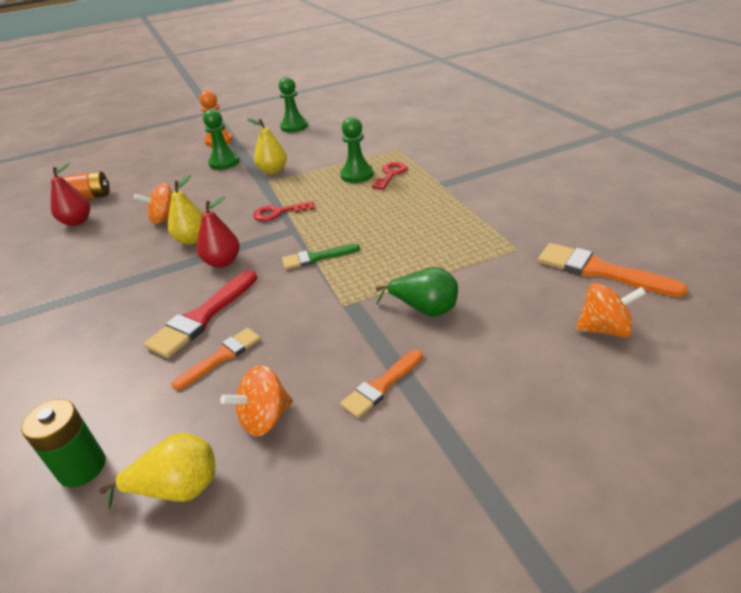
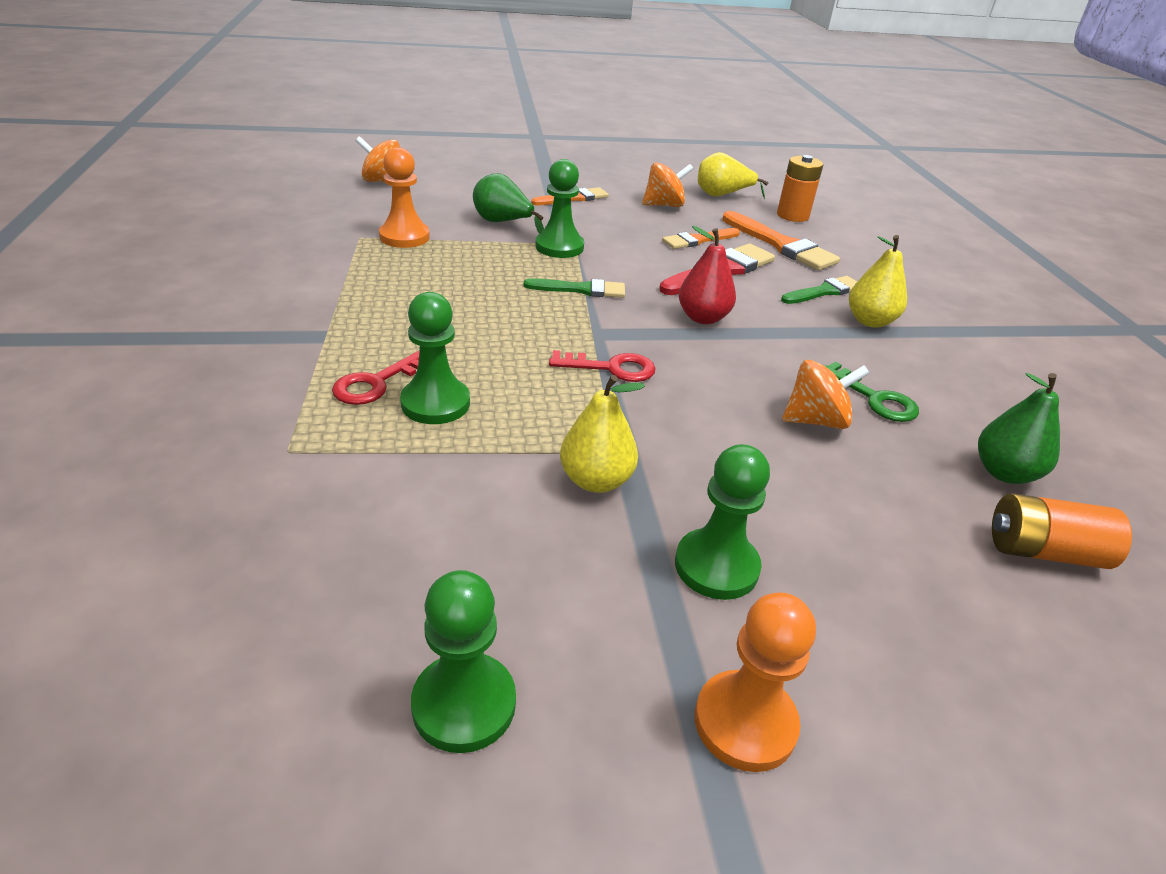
camera: 170 degrees left, 0 degrees up
(77, 222) = (1004, 473): red pear -> green pear
(82, 467) = (792, 215): green battery -> orange battery
(111, 322) = (824, 291): none -> green brush
(123, 240) = (875, 399): none -> green key
(192, 240) = (753, 363): yellow pear -> yellow pear (870, 321)
(354, 296) = (559, 247): none -> green pawn
(486, 261) = (404, 237): none -> orange pawn
(599, 271) = (320, 205): orange brush -> orange brush (781, 245)

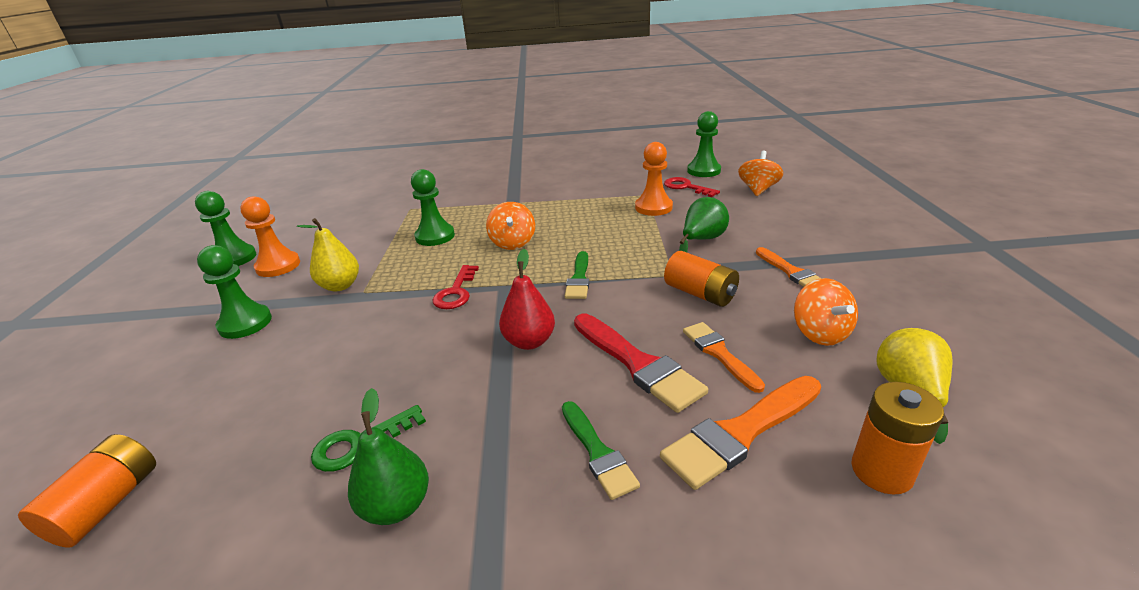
camera: 100 degrees right, 5 degrees down
(376, 383) = (460, 220): red key -> red key (686, 187)
(559, 247) = (661, 267): green pawn -> green pawn (703, 171)
(610, 236) = (700, 293): none -> orange battery
(745, 722) = (154, 323): orange pawn -> orange pawn (278, 266)
(815, 420) = (348, 391): orange spinning top -> orange spinning top (513, 243)
(870, 321) = (517, 484): yellow pear -> none
(1004, 473) = (201, 518): green pear -> green pear (396, 506)

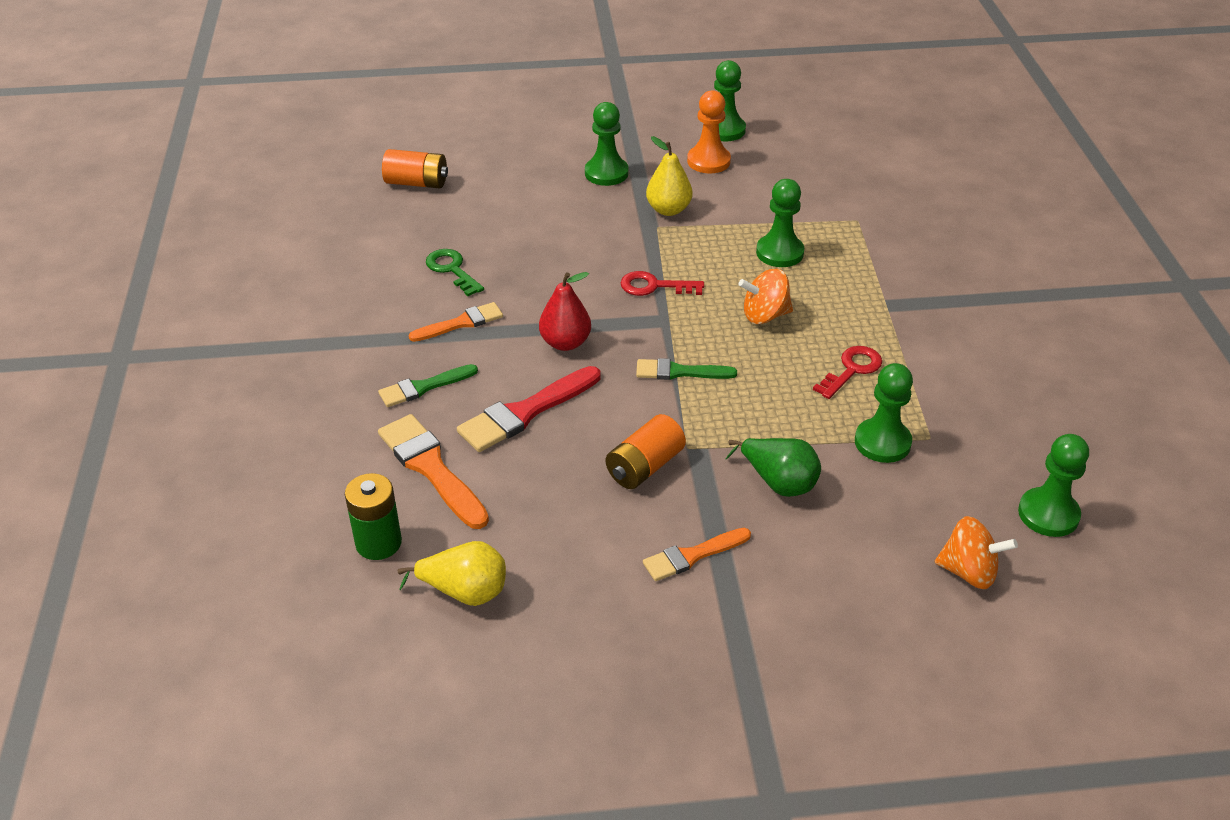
camera: 85 degrees right, 10 degrees up
(396, 506) = (393, 297): green pear -> none
(653, 207) = (882, 442): orange pawn -> green pawn
(686, 187) = (967, 484): red key -> red key (852, 370)
(719, 353) = (535, 469): orange brush -> orange brush (461, 323)
(820, 333) = (562, 551): orange spinning top -> none
(881, 471) = (378, 543): orange battery -> green battery

